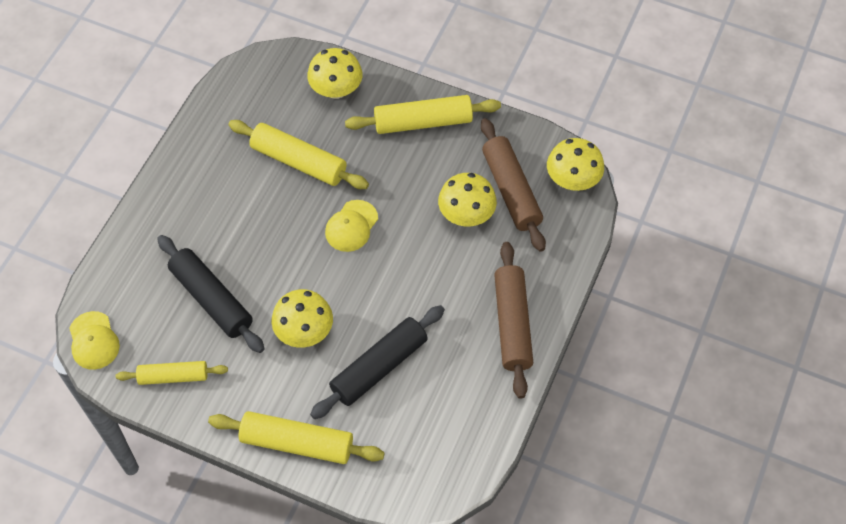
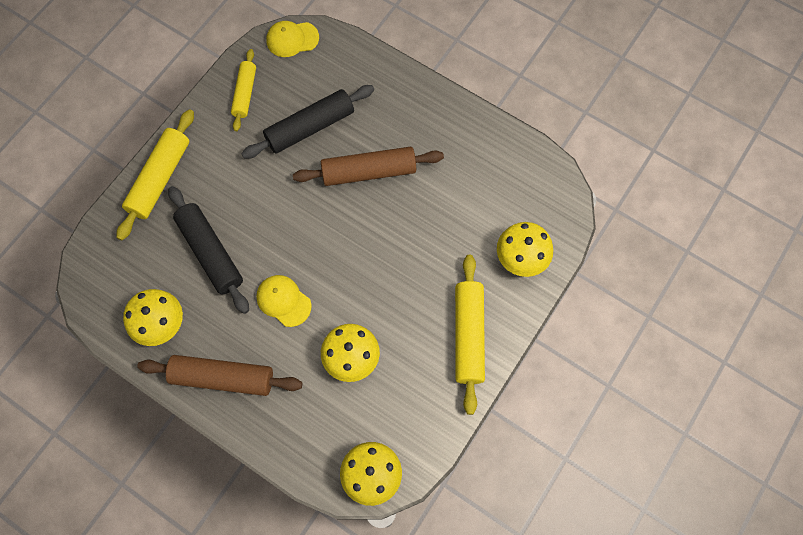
camera: 100 degrees right, 10 degrees up
(299, 161) = (440, 213): yellow rolling pin -> none
(304, 331) = (261, 196): yellow mushroom -> yellow mushroom (160, 324)
(351, 226) = (360, 250): yellow cap -> yellow cap (283, 301)
(511, 190) = (370, 408): brown rolling pin -> brown rolling pin (369, 172)

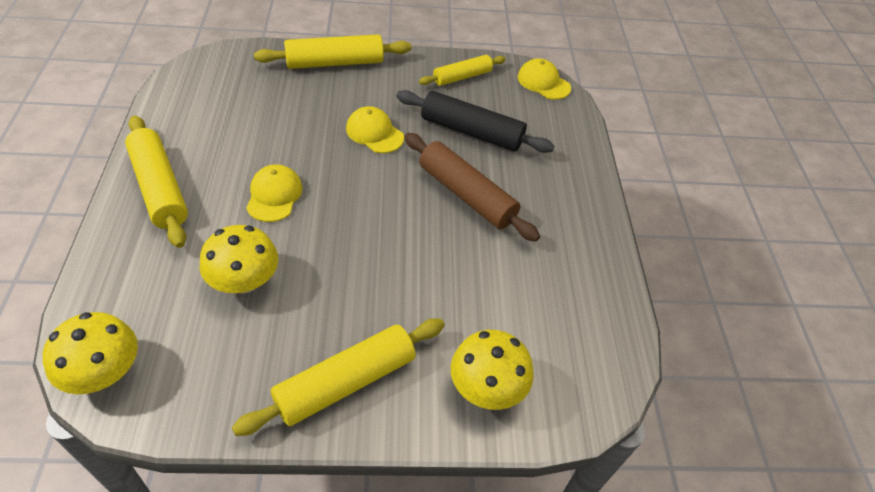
camera: 50 degrees right, 20 degrees down
(160, 324) = (191, 122): yellow mushroom -> none
(210, 253) = (287, 123): black rolling pin -> none
(223, 378) = (159, 188): brown rolling pin -> yellow rolling pin
(265, 196) = (374, 133): none -> yellow cap

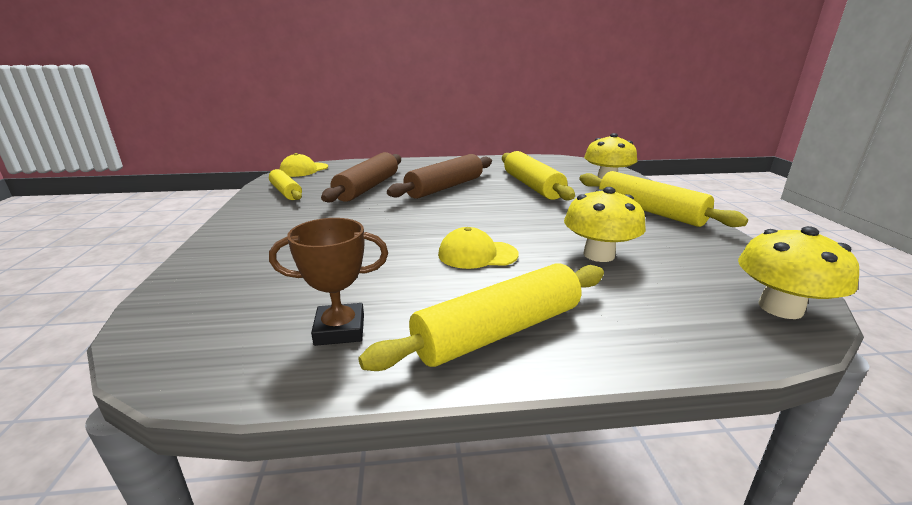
camera: 90 degrees left, 25 degrees down
(195, 120) = (340, 330): none -> brown trophy
(334, 63) = (230, 246): yellow rolling pin -> yellow rolling pin (532, 186)
(374, 133) = (369, 219): yellow cap -> none
(471, 132) = (367, 187): black rolling pin -> brown rolling pin

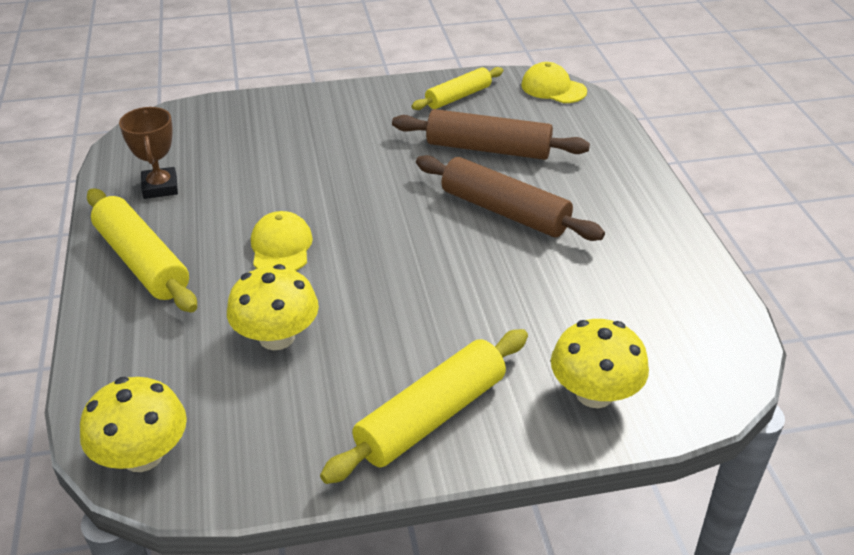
camera: 85 degrees right, 15 degrees up
(532, 186) = (533, 297): yellow rolling pin -> none

